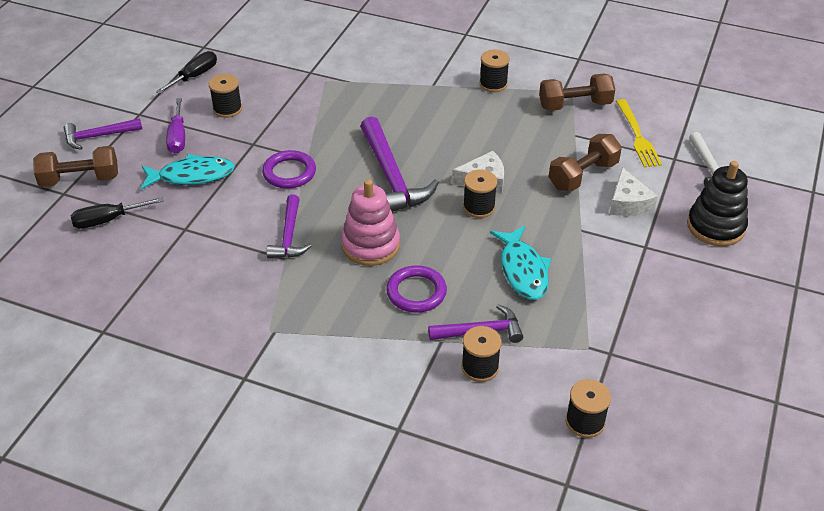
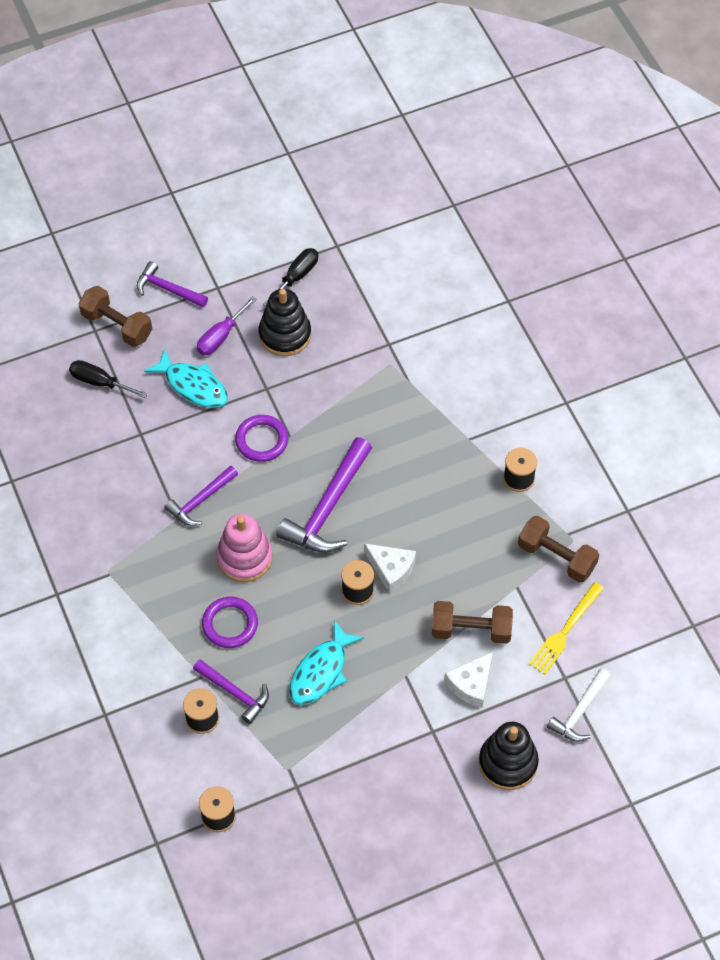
camera: 45 degrees right, 15 degrees up
(195, 76) = (296, 277): black screwdriver -> black screwdriver turned 45 degrees counterclockwise
(227, 109) = (285, 335): black spool -> black stacking toy

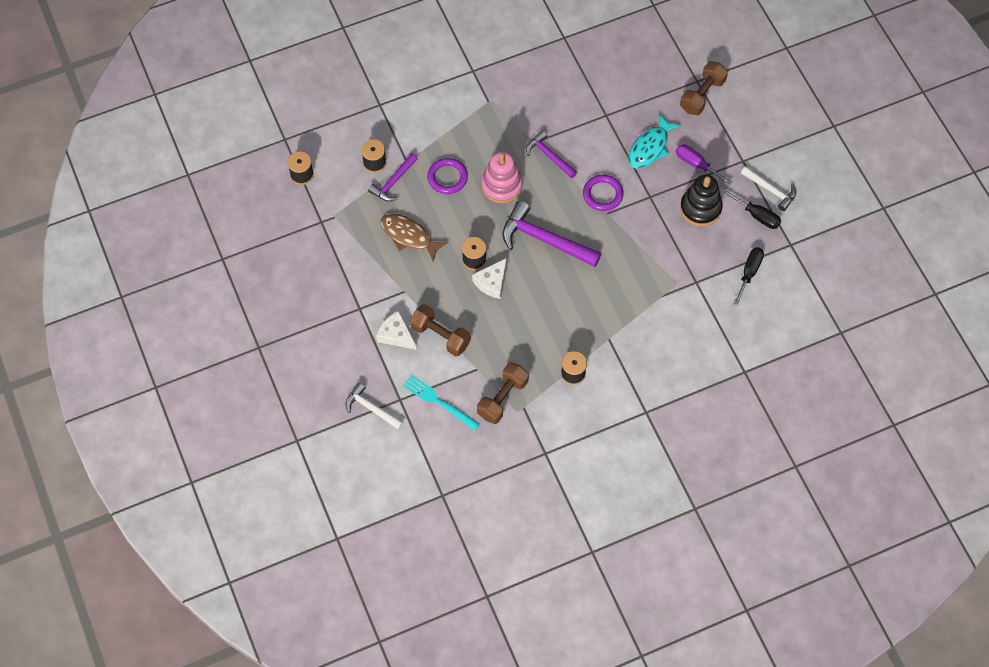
camera: 90 degrees right, 5 degrees up
(99, 382) = (650, 86): black screwdriver -> black screwdriver (749, 273)
(168, 289) = (738, 127): purple hammer -> none
(261, 261) = (770, 190): none -> white hammer
(321, 671) = (409, 236): turquoise fish -> brown fish
(471, 630) = (440, 336): brown dumbbell -> brown dumbbell turned 60 degrees counterclockwise
(508, 763) = (333, 358): black stacking toy -> none
(565, 631) = (438, 401): yellow fork -> turquoise fork

